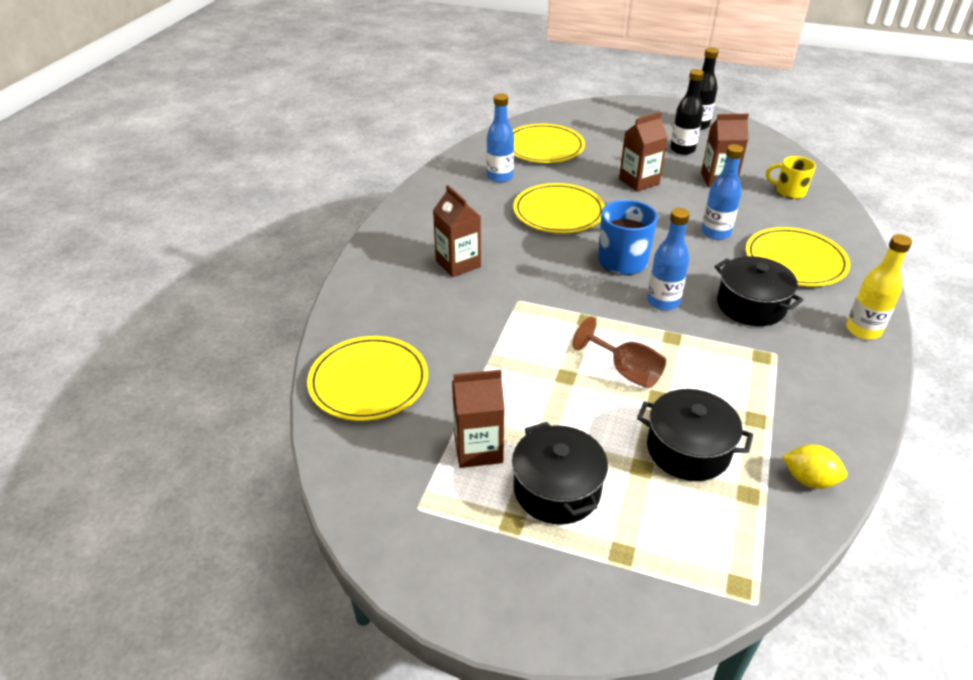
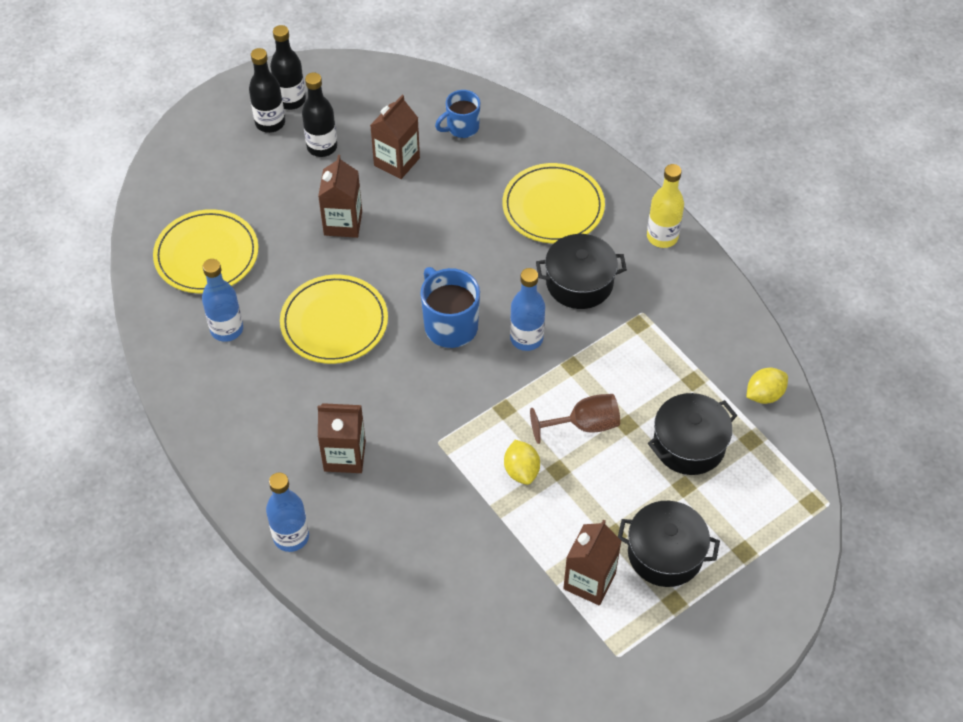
camera: 55 degrees left, 15 degrees up
(368, 381) = (453, 618): yellow plate -> none
(542, 355) = (521, 471): none -> yellow lemon
(669, 126) = (270, 123): none -> black bottle
(715, 233) = (471, 229): blue bottle -> blue bottle (291, 537)
(789, 192) = (461, 127): yellow mug -> blue mug

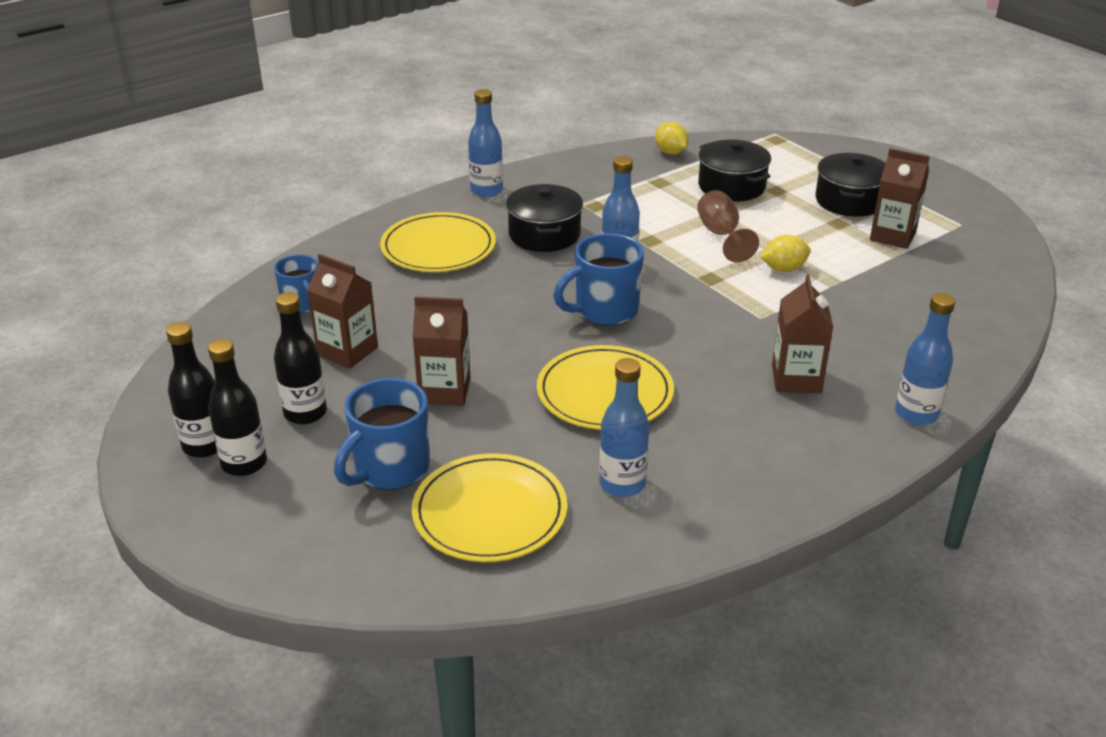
camera: 90 degrees left, 20 degrees down
(256, 199) = (390, 469): none -> blue mug
(662, 237) = (486, 191): yellow bottle -> blue bottle

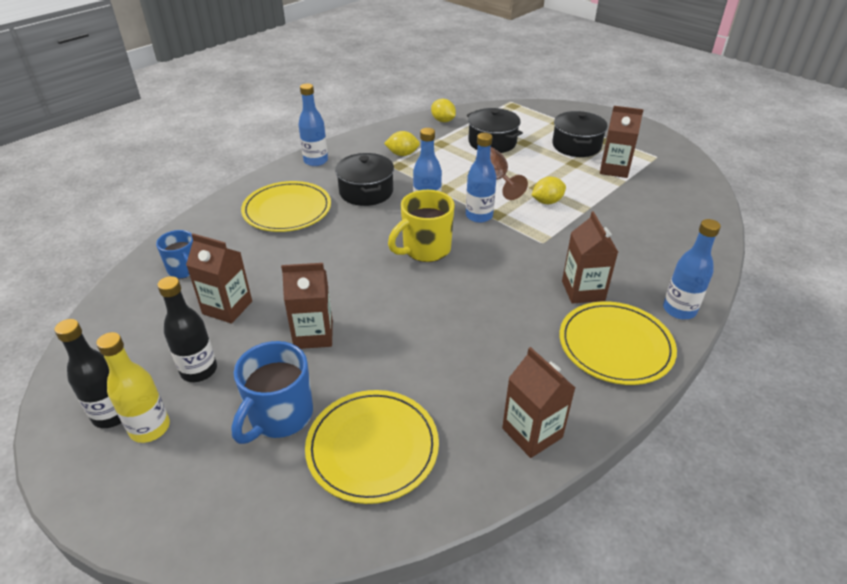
camera: 10 degrees left, 5 degrees up
(244, 463) = (150, 428): black bottle -> yellow bottle
(603, 192) = (402, 154): none -> yellow lemon
(604, 311) = (425, 249): blue mug -> yellow mug
(605, 393) = (442, 320): yellow plate -> yellow plate (615, 345)
(622, 484) = (476, 403): blue bottle -> blue bottle (479, 216)
(681, 521) = (532, 433): none -> brown carton

